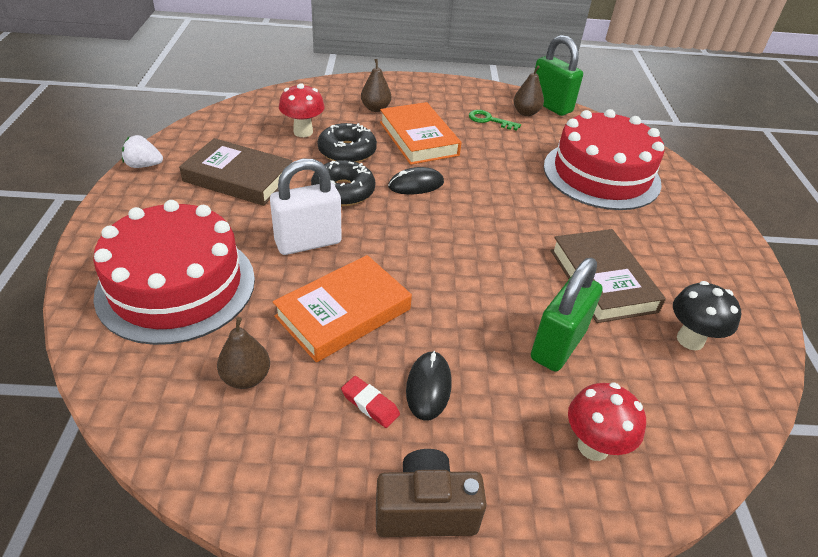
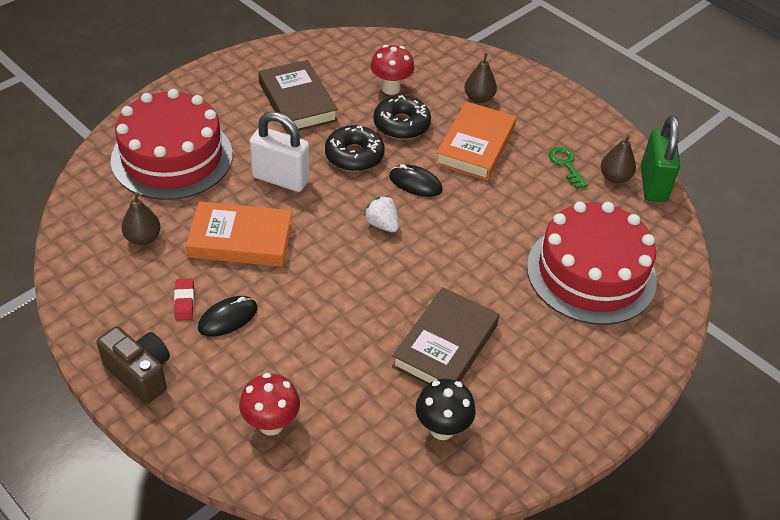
camera: 45 degrees right, 5 degrees up
(144, 165) = (250, 56): white strawberry -> white strawberry (382, 224)
(558, 345) = (342, 358): green padlock -> none

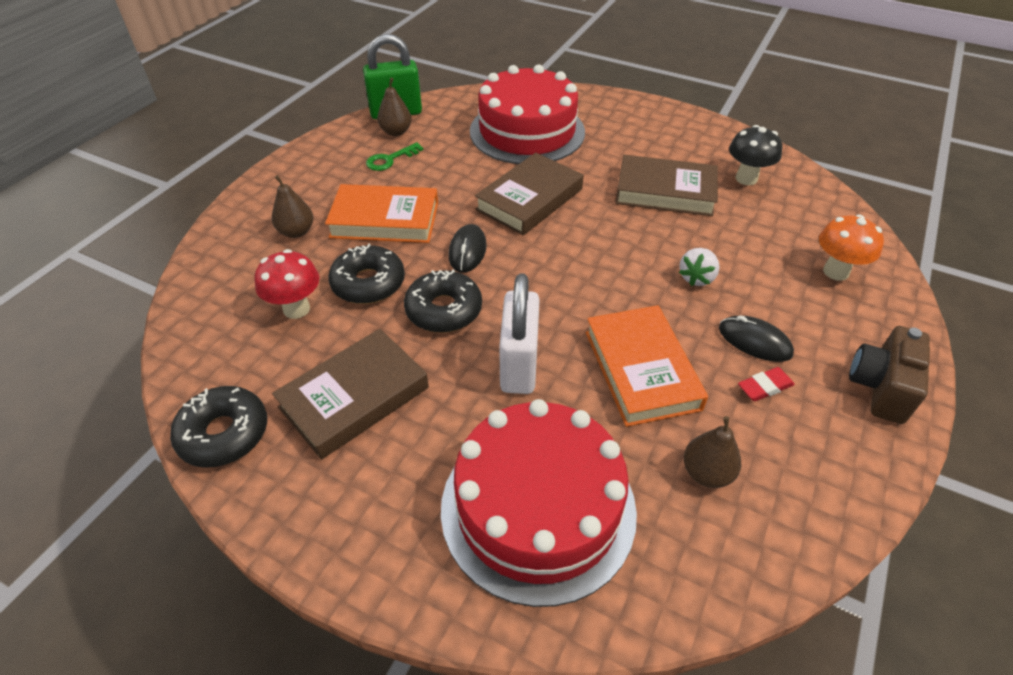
camera: 105 degrees left, 0 degrees up
(271, 424) = (836, 272): red mushroom -> orange mushroom
(300, 51) = (224, 434): none -> black donut
(382, 224) = (544, 261): white strawberry -> white strawberry (696, 278)
(470, 240) = (529, 199): none -> brown book

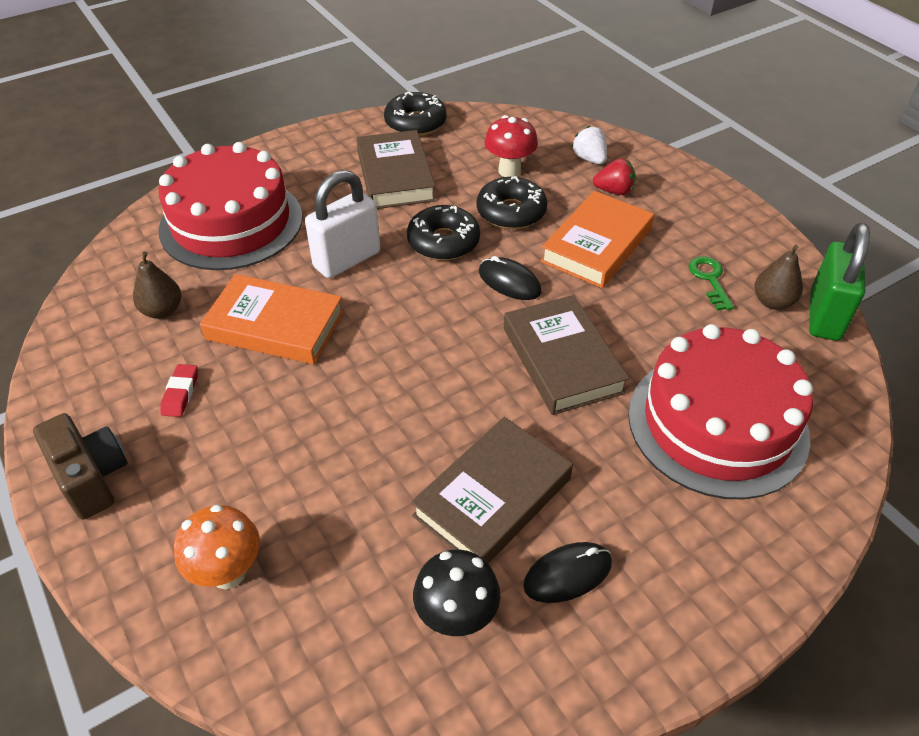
camera: 120 degrees right, 0 degrees up
(296, 232) = (614, 191): brown pear -> red strawberry
(519, 366) = (347, 260): white padlock -> white padlock turned 75 degrees counterclockwise
(696, 278) = (334, 431): white strawberry -> white strawberry (589, 159)
(754, 341) = (225, 421): black mouse -> black mouse (567, 574)

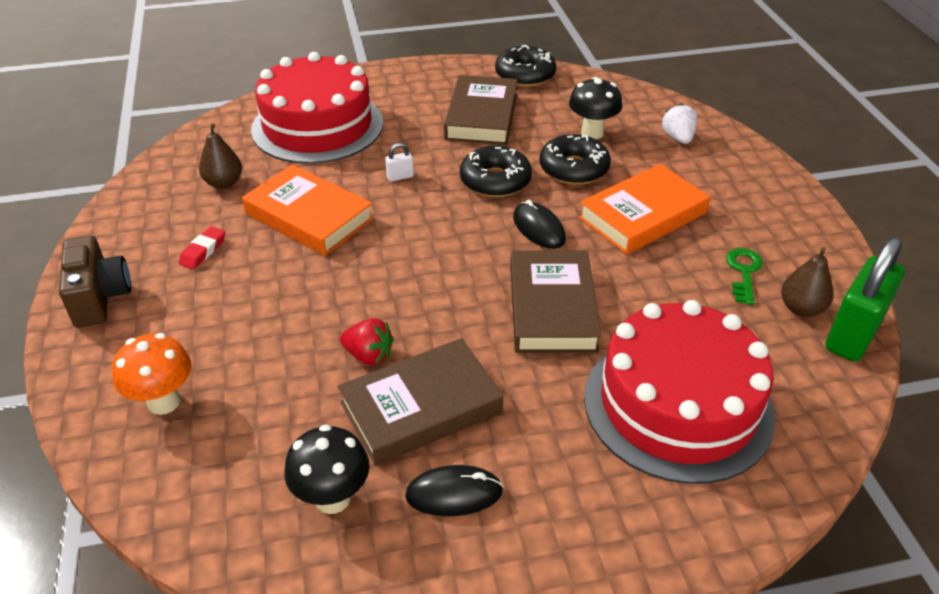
camera: 20 degrees right, 5 degrees down
(347, 260) = (400, 177): white padlock -> white padlock, size x0.40
(509, 171) = (592, 133): red mushroom -> black mushroom
(614, 191) = (687, 171): red strawberry -> red strawberry (369, 355)

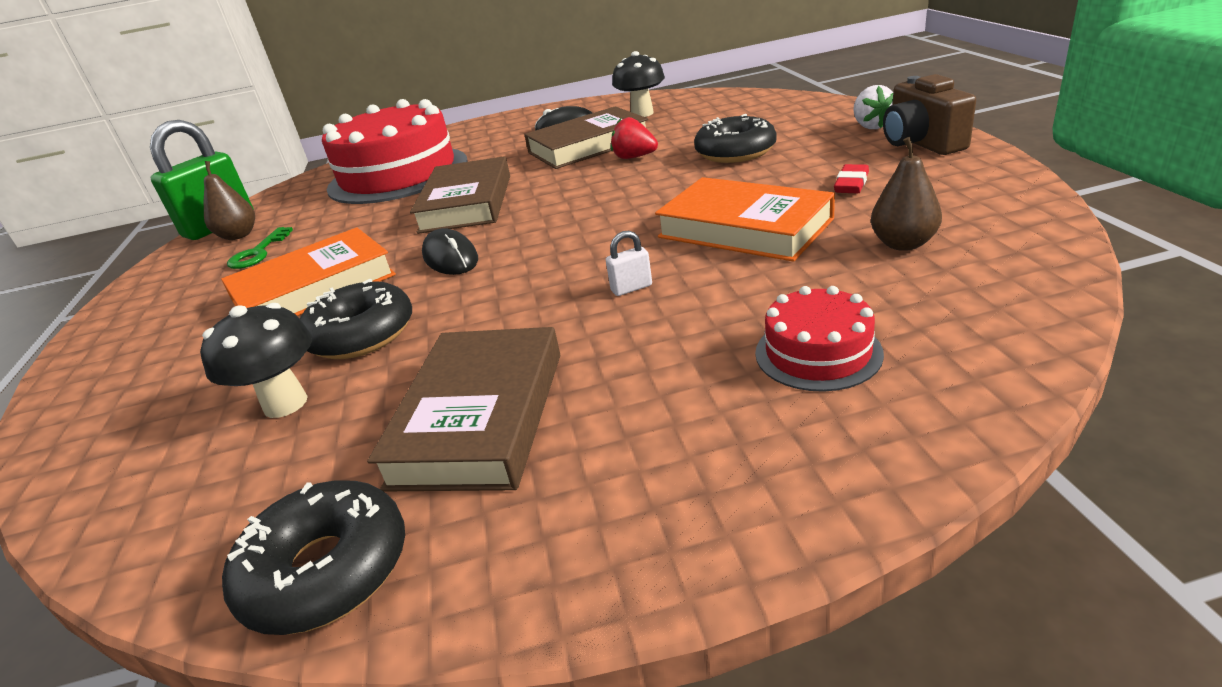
camera: 175 degrees left, 10 degrees down
(164, 402) = (788, 118): orange mushroom -> none
(317, 126) = (818, 353): red cake -> red cake, size x0.45
(495, 181) = (487, 302): black donut -> black donut (735, 152)
(678, 138) = (144, 412): white strawberry -> white strawberry (871, 126)

